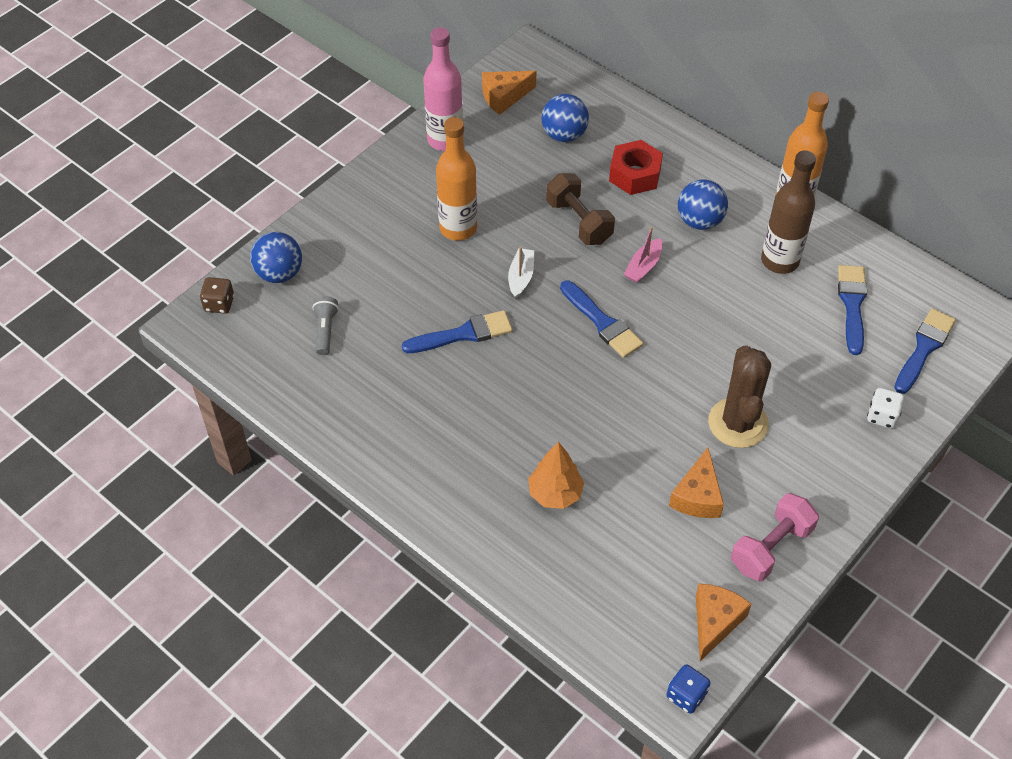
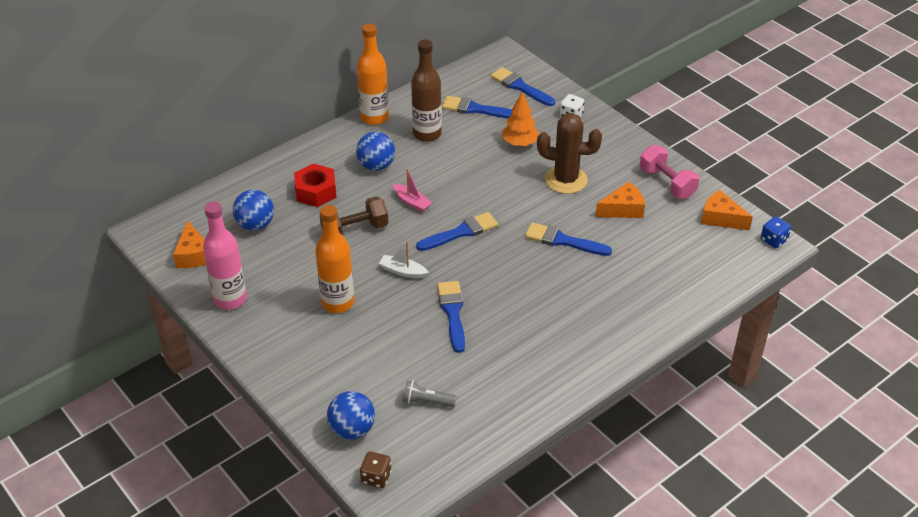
camera: 80 degrees left, 10 degrees down
(555, 493) = (612, 280): orange tree -> orange tree (520, 143)
(615, 432) = (563, 241): none -> blue brush
(697, 496) = (623, 209): orange cheese -> orange cheese turned 45 degrees counterclockwise

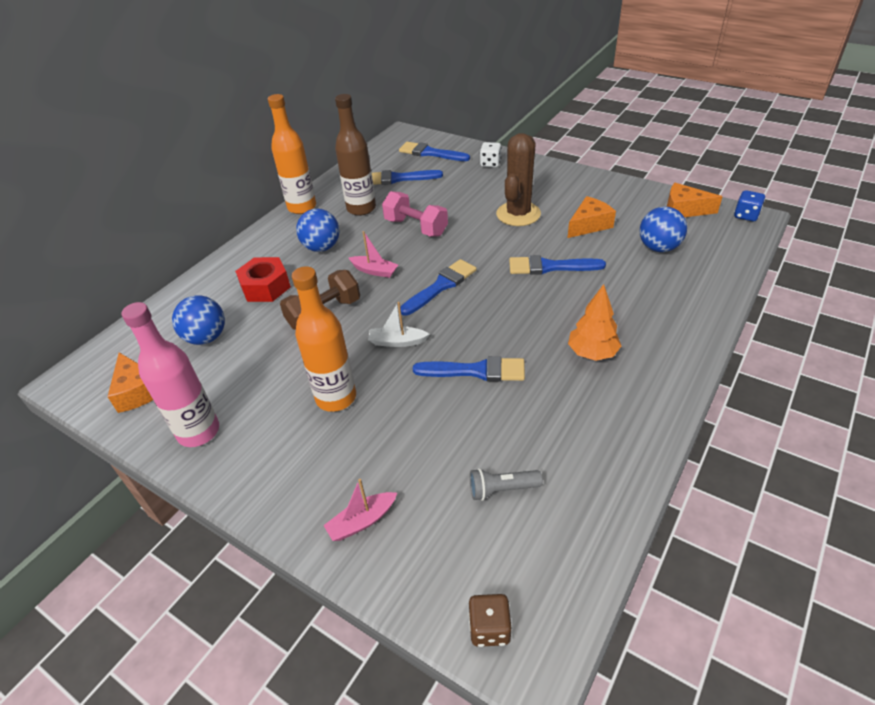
camera: 15 degrees left, 0 degrees up
(322, 393) = (362, 521): none -> pink boat
(352, 429) = (423, 562): blue ball -> blue ball (658, 248)
(452, 312) = (476, 371): blue brush -> blue brush turned 120 degrees clockwise
(520, 143) = (456, 195): orange tree -> orange tree (592, 353)
(565, 180) = (518, 214): brown cactus -> brown cactus turned 60 degrees counterclockwise
(667, 183) = (613, 194): pink dumbbell -> pink dumbbell (416, 227)

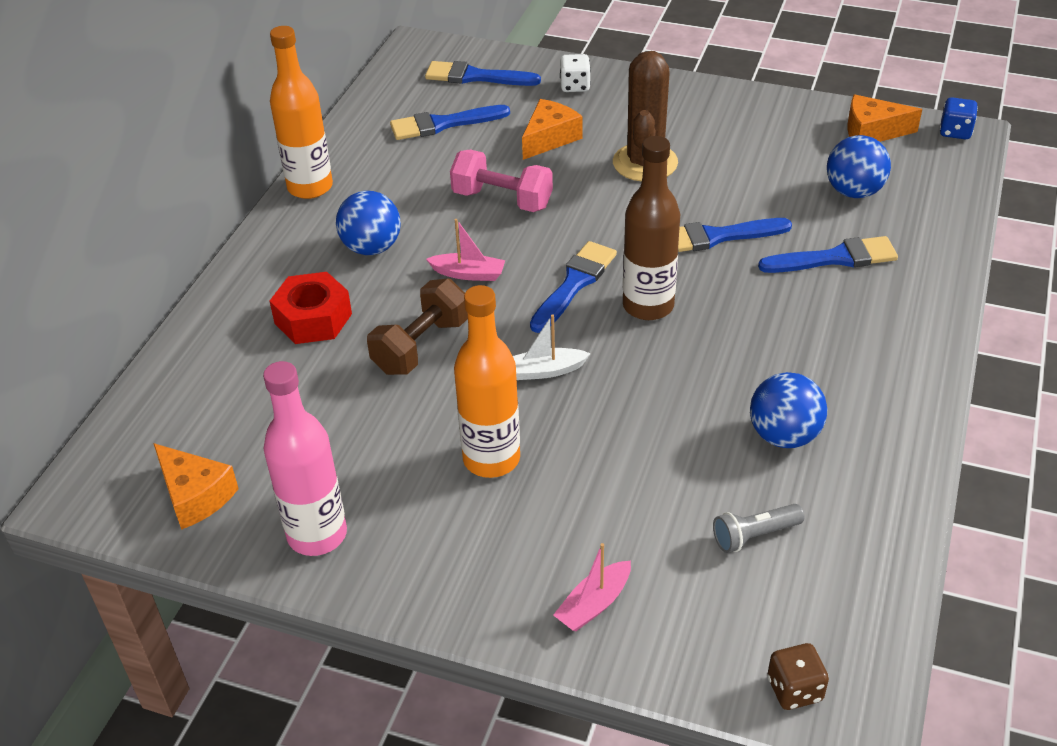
camera: 15 degrees left, 0 degrees up
(206, 337) = (259, 405): blue ball -> blue ball (784, 435)
(361, 208) = (405, 179): brown bottle -> brown bottle (648, 306)
(476, 371) = (667, 394): blue brush -> blue brush (835, 258)
(589, 225) = (750, 168): orange cheese -> orange cheese (549, 138)
(592, 353) = (810, 349): orange tree -> none

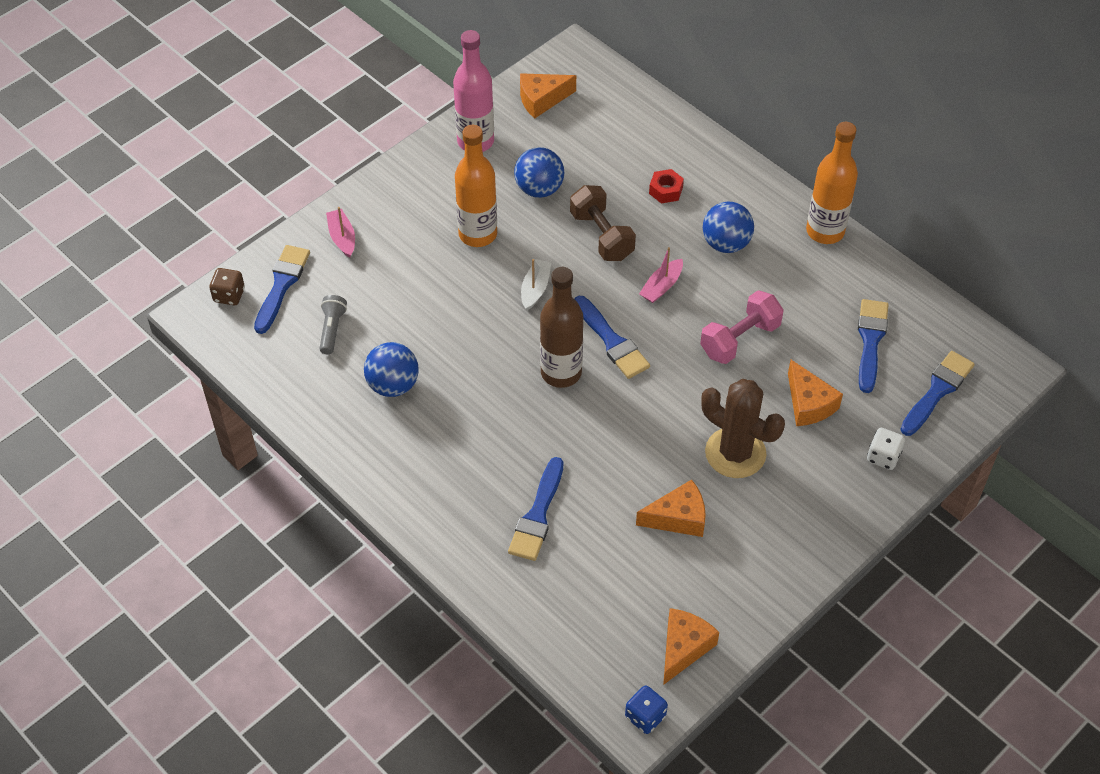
camera: 115 degrees right, 10 degrees up
(313, 319) = (665, 190): red nut -> red nut, size x0.61
(717, 237) = (610, 452): blue brush -> blue brush (282, 285)
(748, 173) = (678, 517): none -> orange cheese
(853, 192) = (609, 579): blue ball -> blue ball (539, 189)

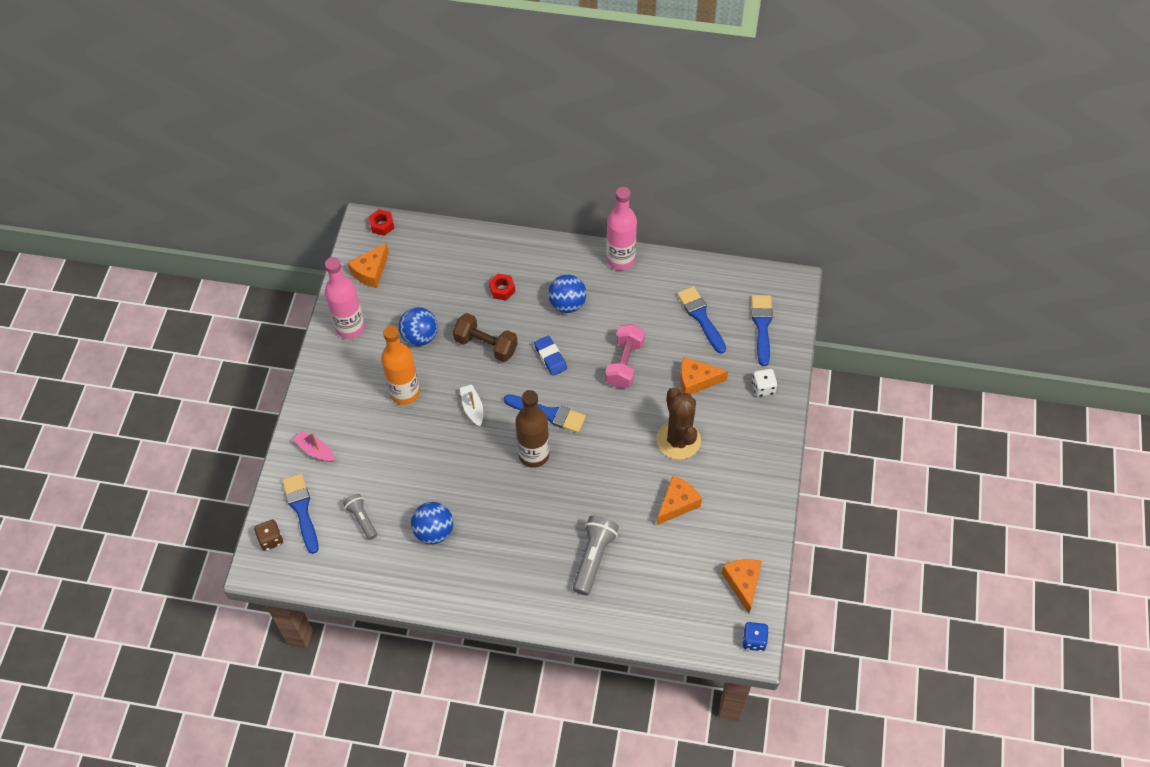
camera: 35 degrees left, 5 degrees up
(537, 515) = (593, 558): blue brush -> grey flashlight
(591, 62) = (382, 225): none -> red nut
(661, 286) = (550, 357): pink boat -> blue eraser
(735, 453) = (678, 440): brown cactus -> brown cactus turned 75 degrees clockwise
(808, 404) = (696, 381): orange cheese -> orange cheese turned 150 degrees clockwise
(825, 231) = (620, 260): orange bottle -> pink bottle

